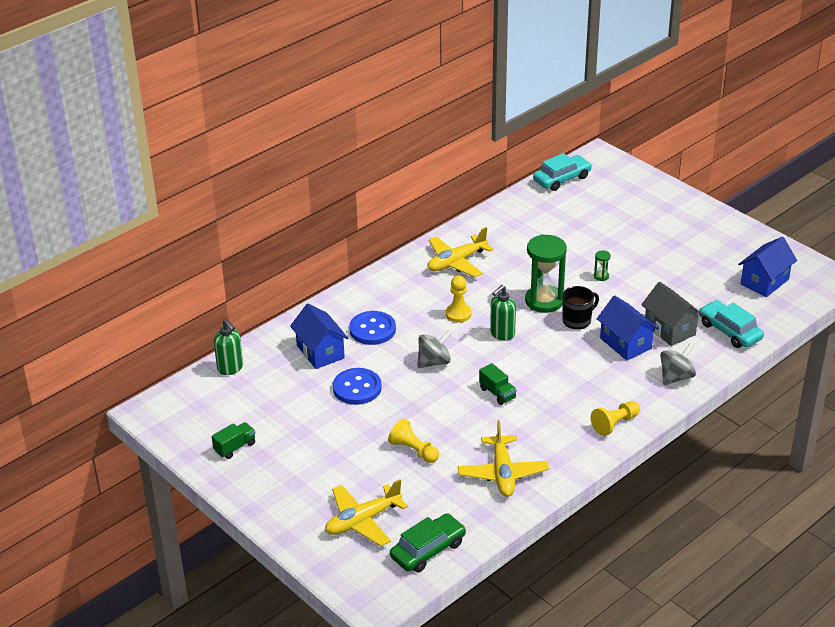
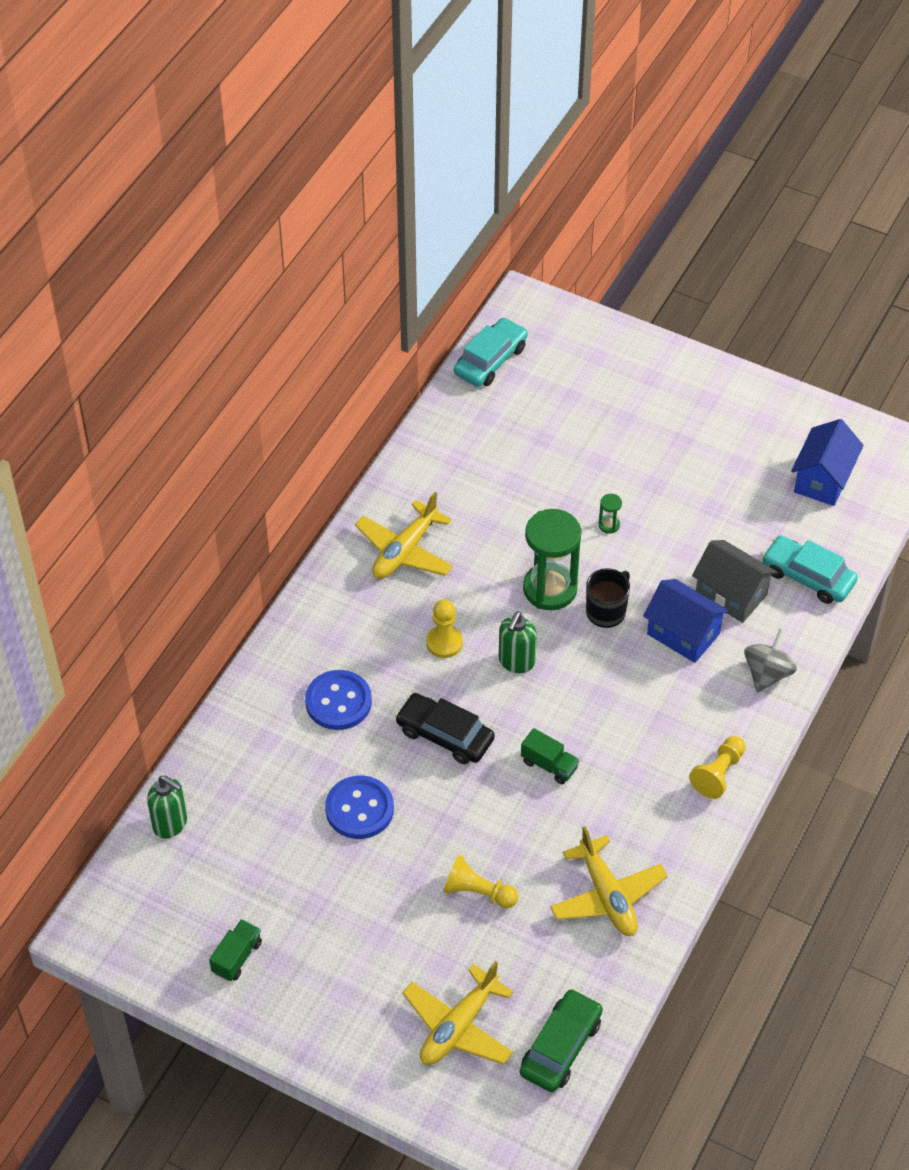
camera: 20 degrees left, 15 degrees up
(320, 352) = (283, 760): blue house -> none
(434, 362) = (445, 735): grey spinning top -> black car

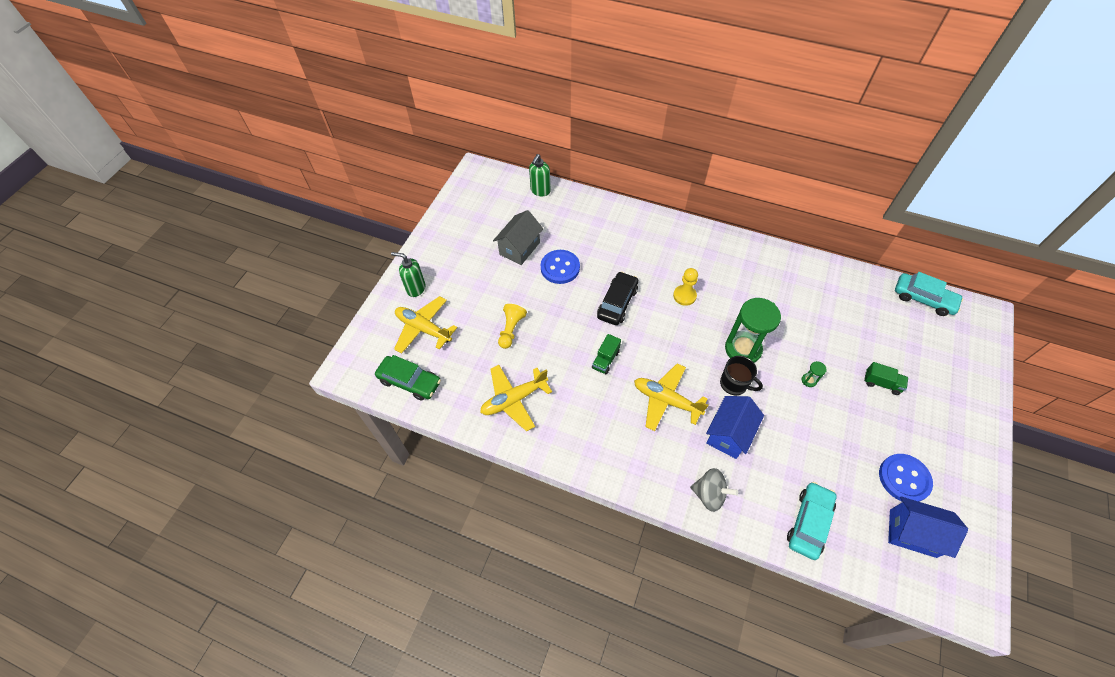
camera: 85 degrees right, 5 degrees up
(237, 957) = (464, 227): green truck -> green truck (881, 383)
(338, 702) = (630, 250): blue button -> blue button (904, 478)
(405, 551) = (747, 269): yellow plane -> yellow plane (666, 400)
(516, 662) = (679, 335): green soap dispenser -> green soap dispenser (416, 288)
(718, 773) = (616, 463): yellow pawn -> none
(731, 594) = (774, 465): grey house -> grey house (519, 248)

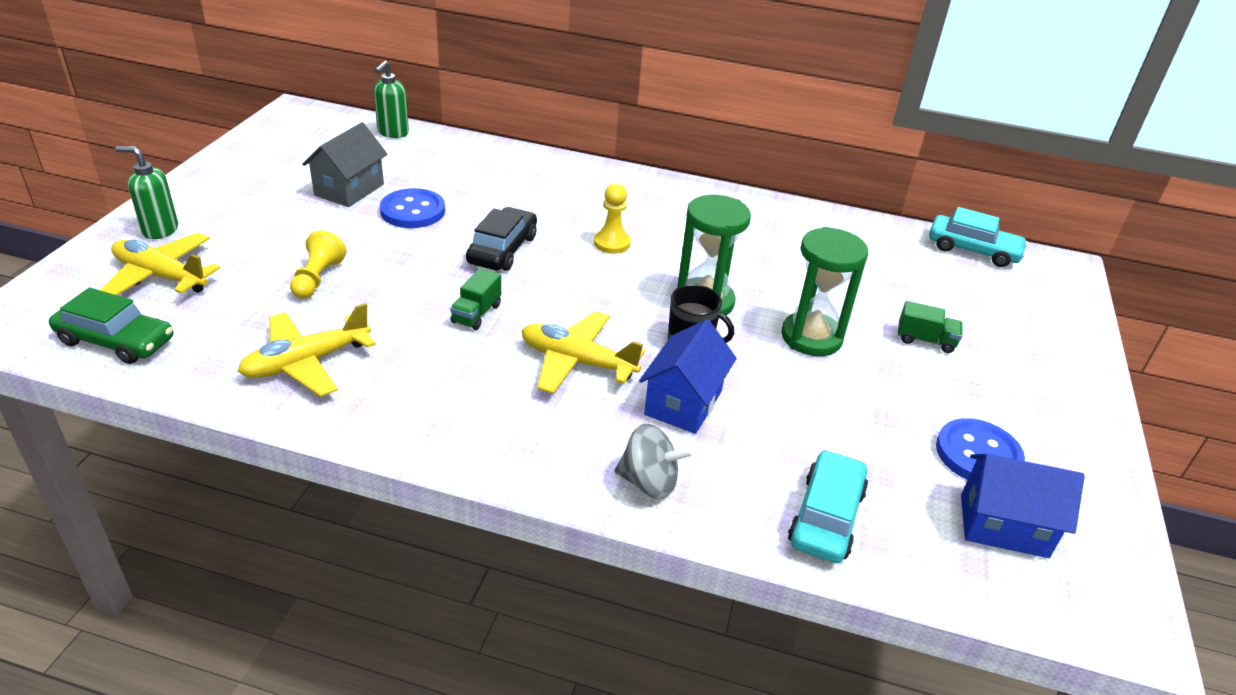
camera: 10 degrees left, 20 degrees down
(809, 380) = (811, 337): green hourglass -> green hourglass, size x2.49

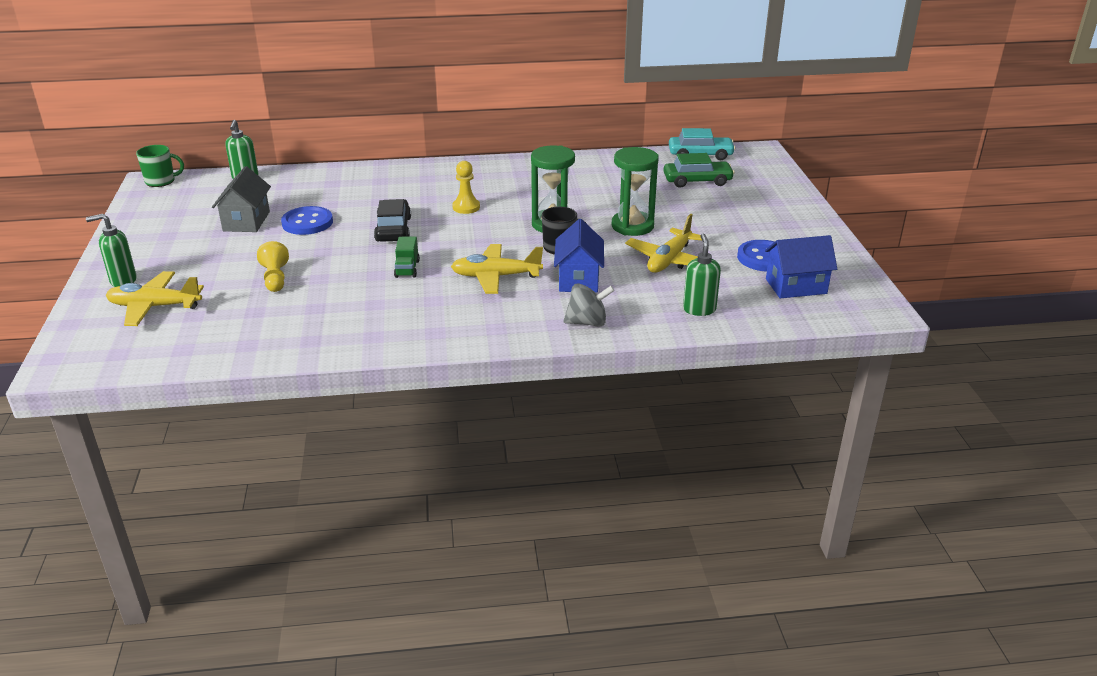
camera: 20 degrees left, 5 degrees down
(116, 341) = (162, 350): green car -> green car (697, 181)
(305, 113) = (161, 181): none -> green mug
(306, 362) = (314, 325): yellow plane -> yellow plane (669, 260)
(826, 517) = (699, 309): turquoise car -> green soap dispenser
(925, 340) = (701, 210): green truck -> none

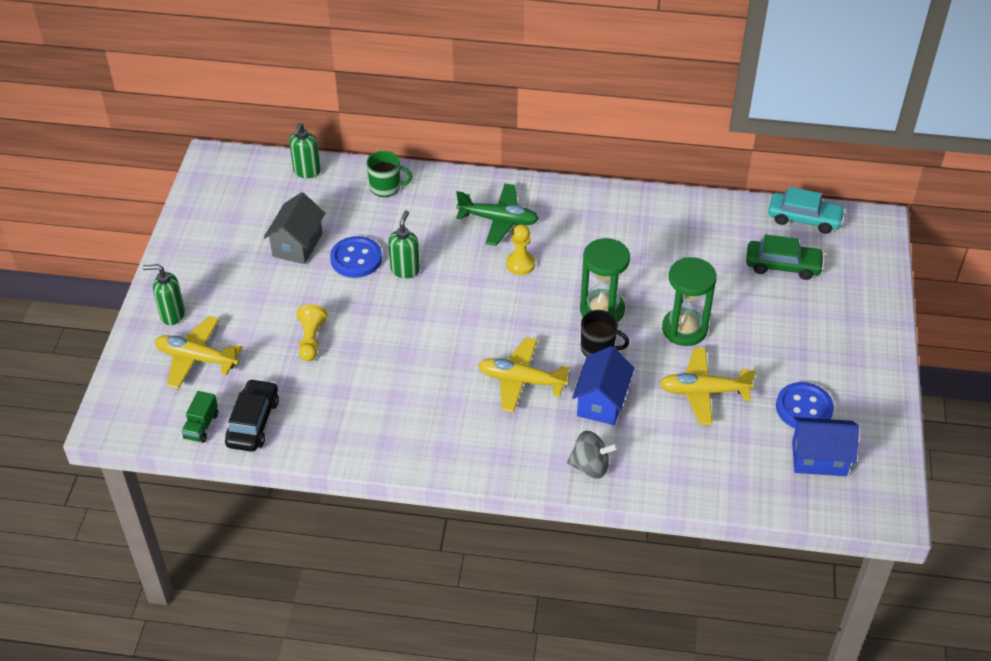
camera: 15 degrees right, 15 degrees up
(161, 181) = (223, 161): green mug -> green mug (386, 187)
(393, 229) = (438, 286): black car -> black car (253, 422)
(407, 269) = (438, 351): green truck -> green truck (201, 426)
(436, 185) = (498, 220): none -> green plane
(669, 260) = (703, 392): yellow plane -> yellow plane turned 45 degrees clockwise
(699, 309) = (706, 471): green soap dispenser -> green soap dispenser (405, 270)

